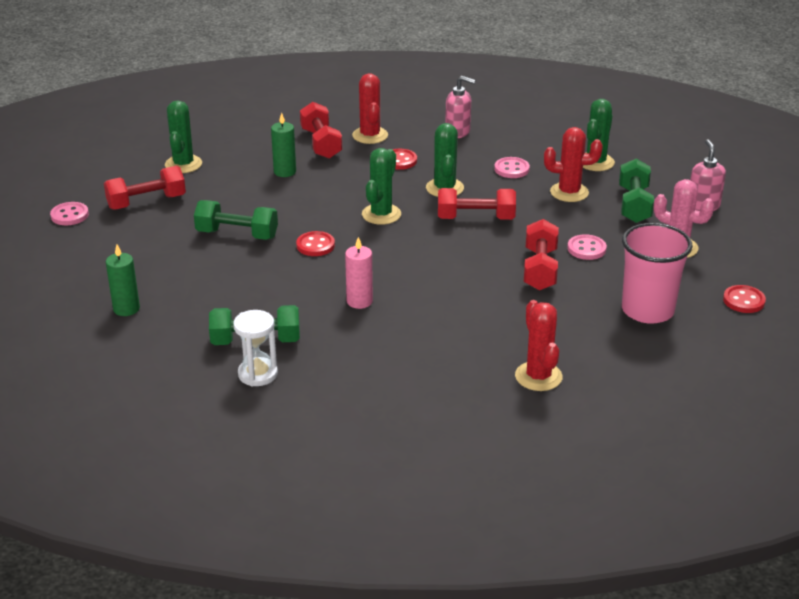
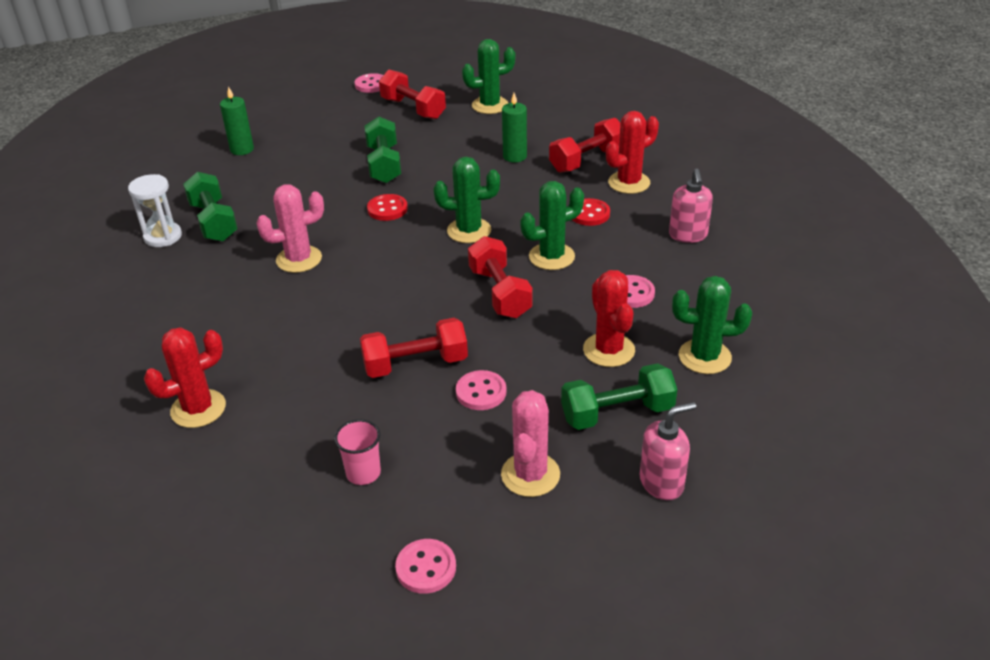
camera: 70 degrees right, 5 degrees up
(359, 301) = (299, 259): pink candle -> pink cactus
(647, 310) = (363, 473): pink cup -> pink cup, size x0.50
(743, 301) = (426, 568): red button -> pink button

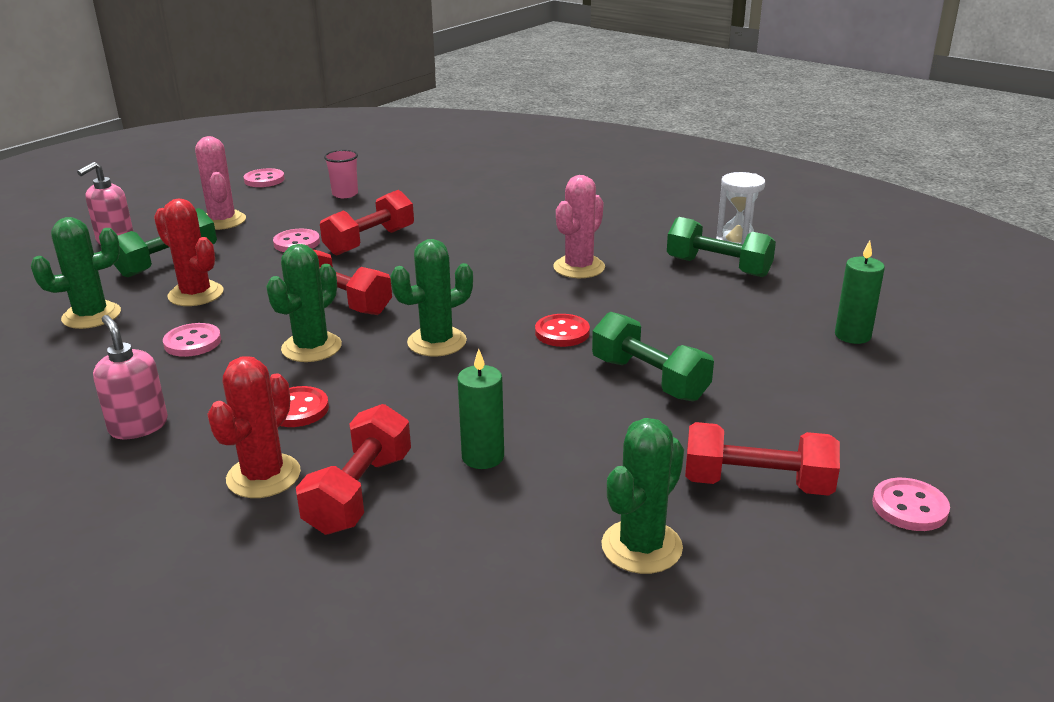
camera: 145 degrees right, 10 degrees down
(198, 409) = (501, 185): red cactus -> none

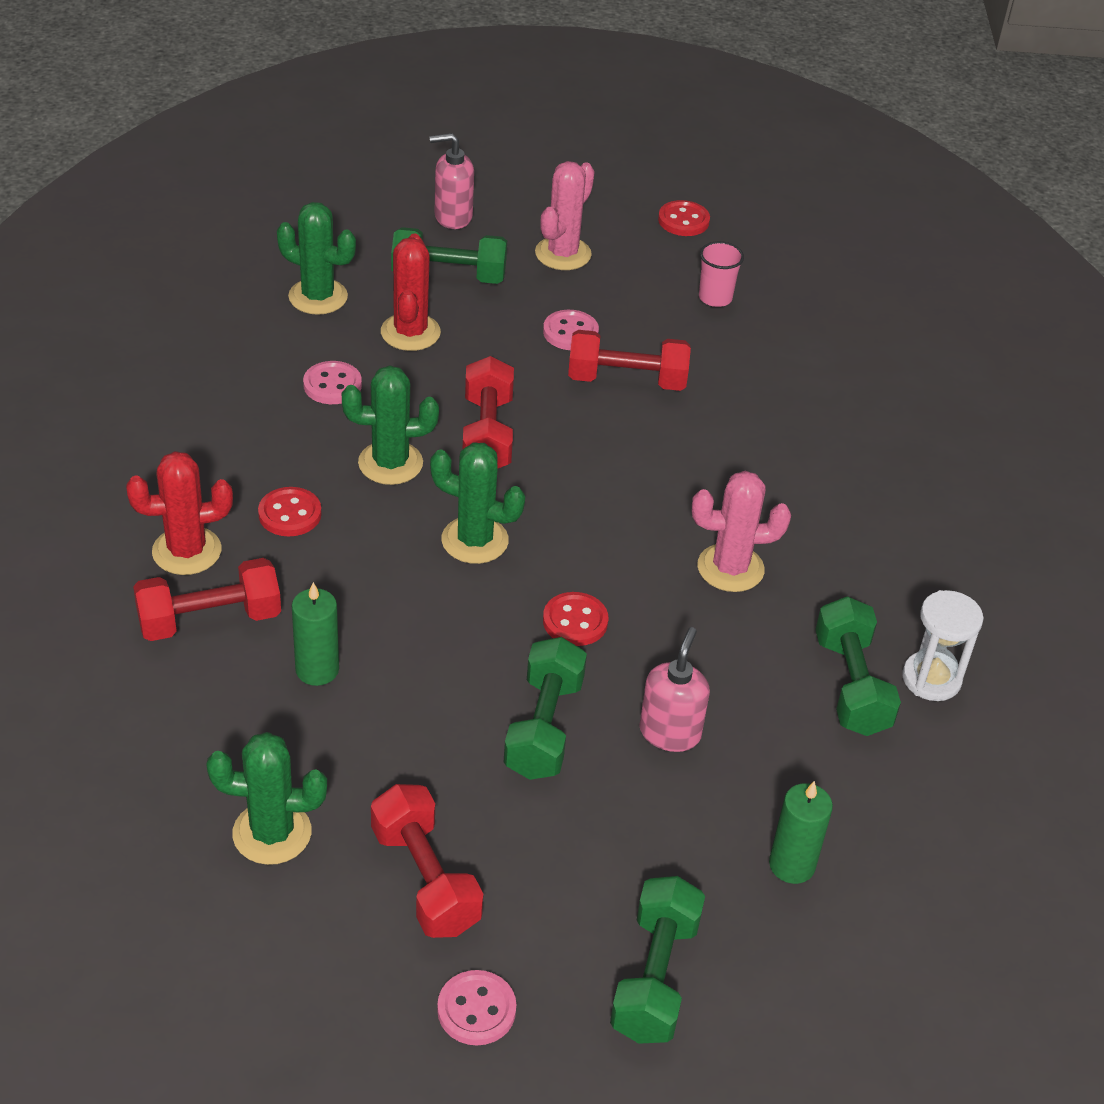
camera: 50 degrees right, 15 degrees up
(138, 426) = (191, 438): pink soap dispenser -> pink soap dispenser (670, 732)
(264, 180) = (683, 220): pink button -> red button
(921, 418) = (654, 977): none -> green dumbbell

